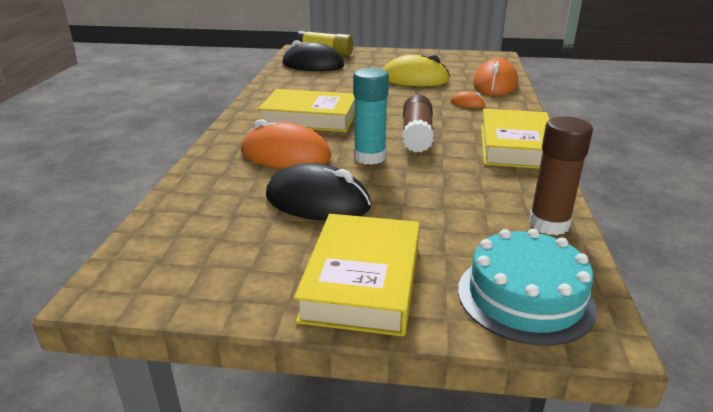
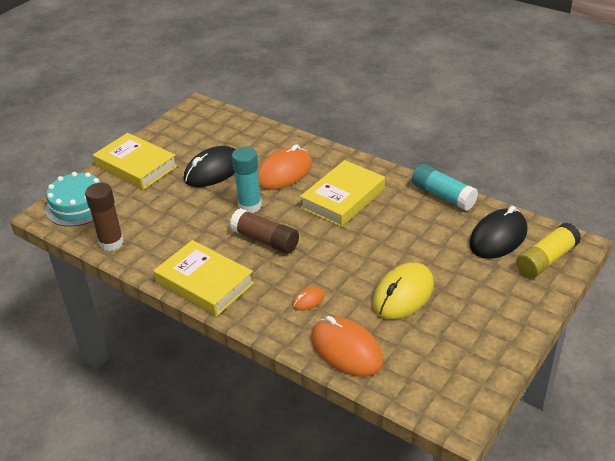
camera: 120 degrees right, 10 degrees up
(270, 85) = (443, 196): none -> turquoise glue stick

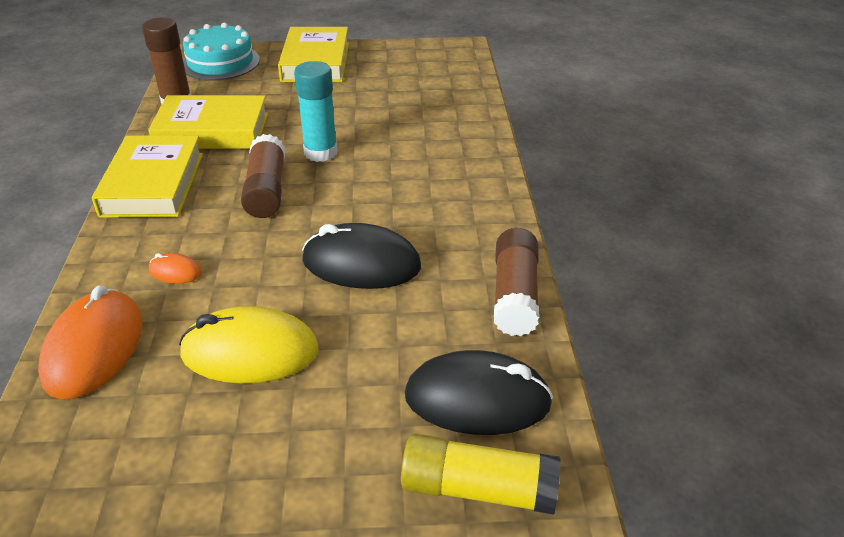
camera: 50 degrees right, 0 degrees up
(213, 171) = (359, 104): black mouse -> black mouse (361, 264)
(284, 173) = (409, 147): orange mouse -> none
(343, 198) = (408, 210): yellow book -> yellow book (212, 130)
(443, 196) = (515, 295): turquoise glue stick -> brown glue stick

